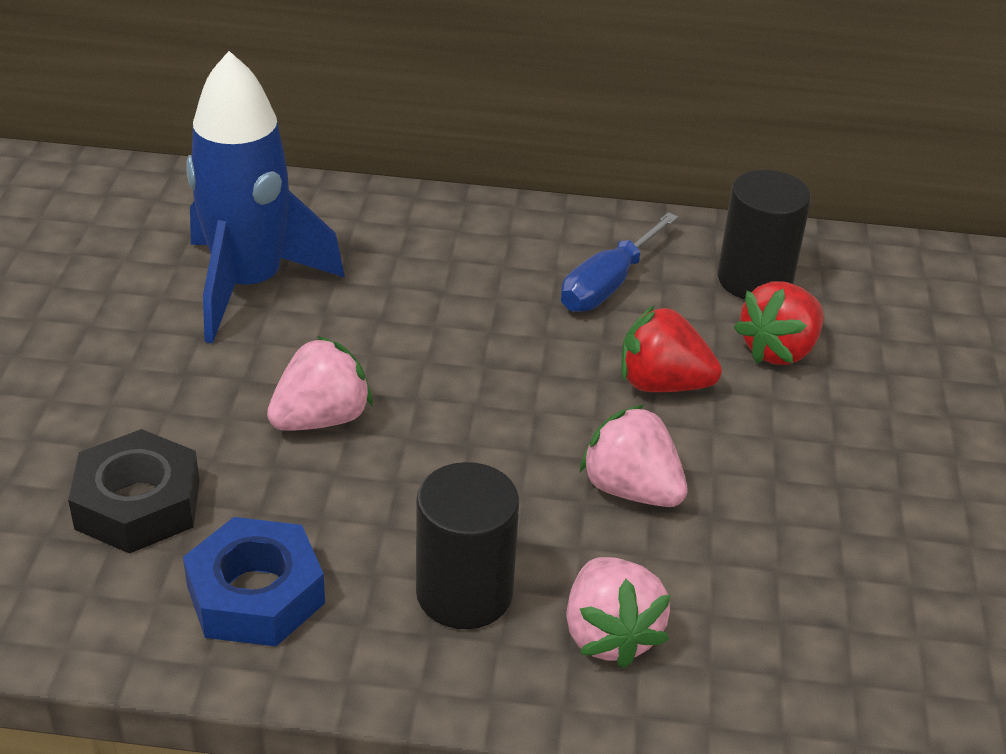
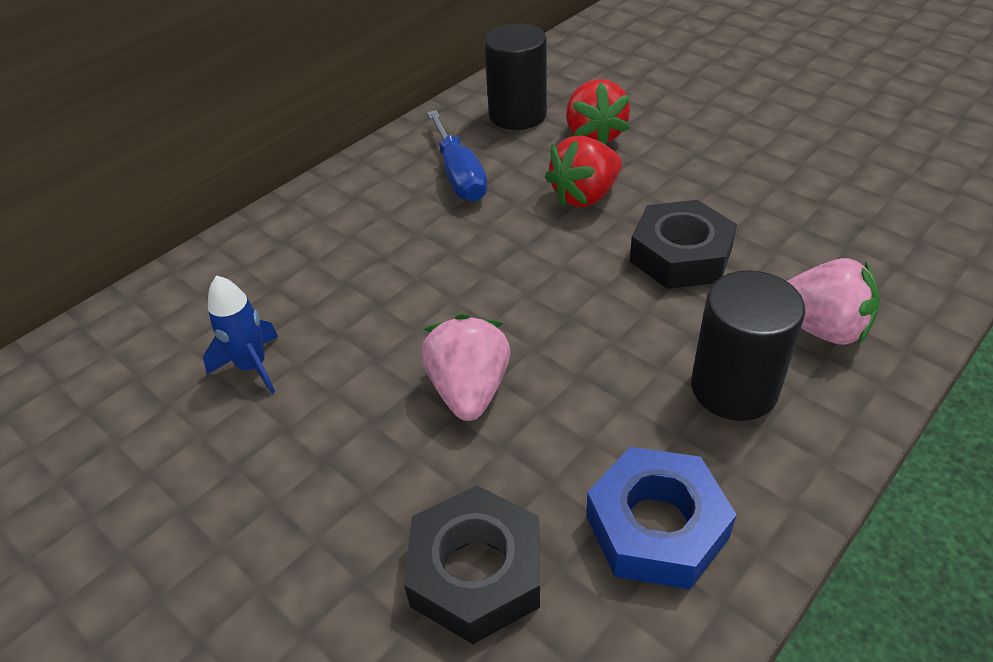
camera: 50 degrees left, 5 degrees up
(249, 285) = (252, 366): blue rocket -> blue rocket, size x0.46
(631, 490) = (680, 255): pink strawberry -> black nut

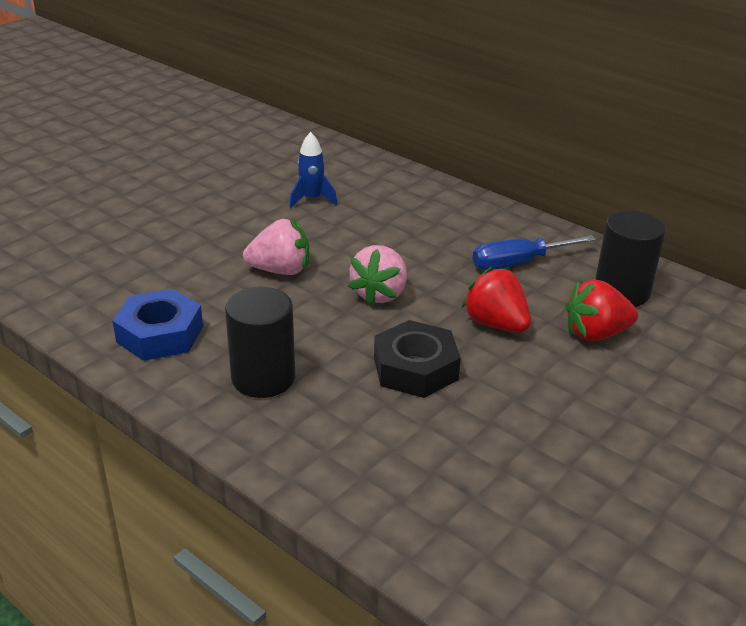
camera: 85 degrees right, 10 degrees down
(476, 572) = (151, 274): black nut -> none
(820, 328) = (320, 432): pink strawberry -> pink strawberry (380, 294)

